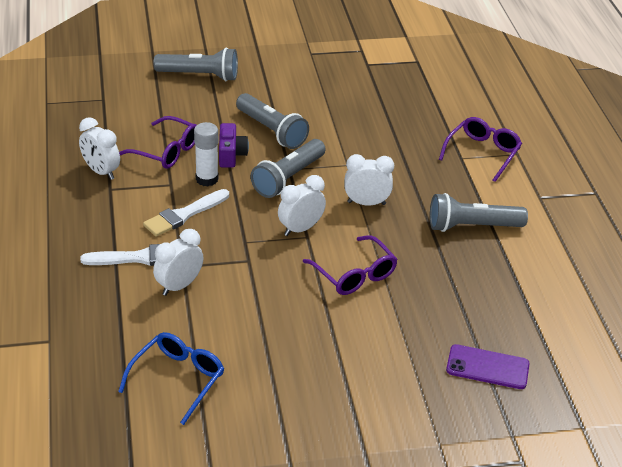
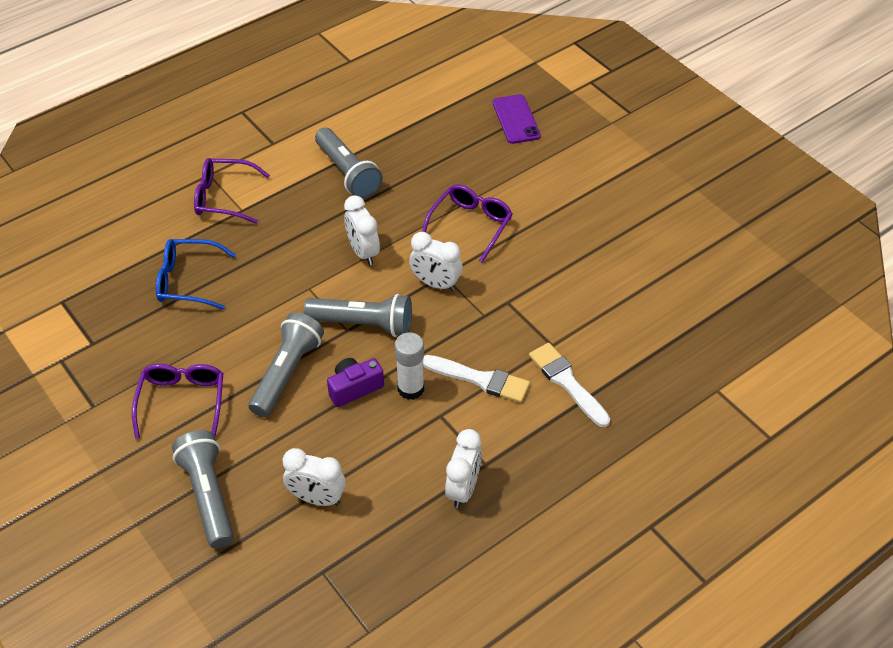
camera: 115 degrees left, 10 degrees up
(166, 151) = (386, 448): purple glasses -> purple glasses (182, 401)
(178, 379) = (680, 283): blue glasses -> blue glasses (187, 281)
(179, 286) = (579, 334): white clock -> white clock (317, 498)

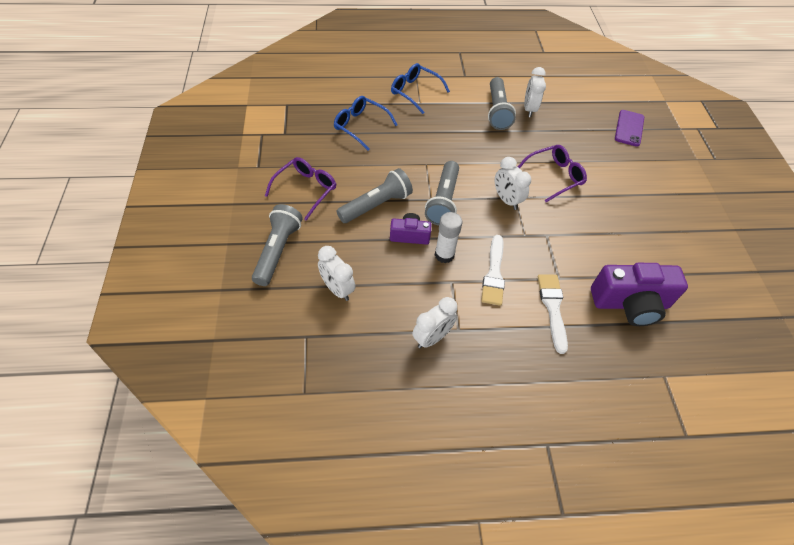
camera: 30 degrees right, 5 degrees up
(224, 197) = (415, 92): purple glasses -> blue glasses
(363, 252) = (474, 159): white clock -> white clock (529, 109)
(363, 324) = (443, 201): grey flashlight -> grey flashlight turned 60 degrees clockwise
(480, 379) = (494, 274): white brush -> white brush turned 45 degrees clockwise
(641, 332) = (630, 303): none -> purple camera

